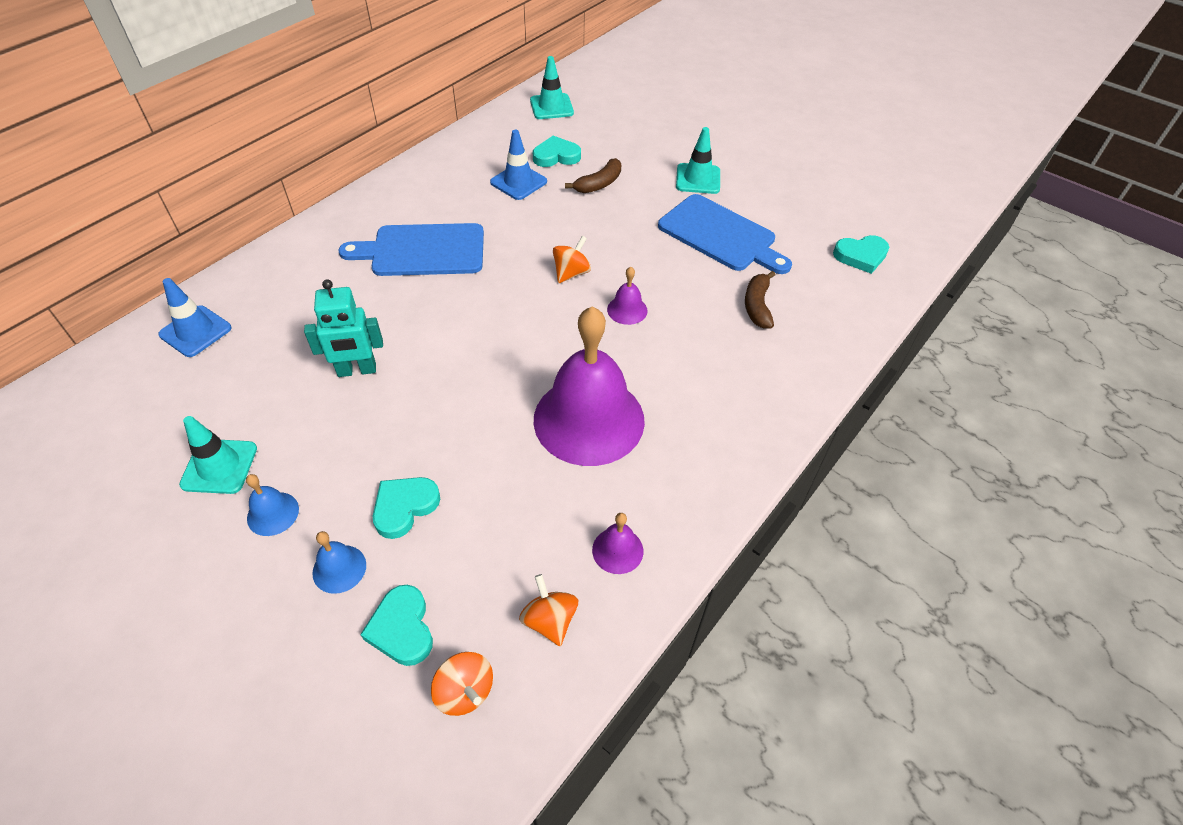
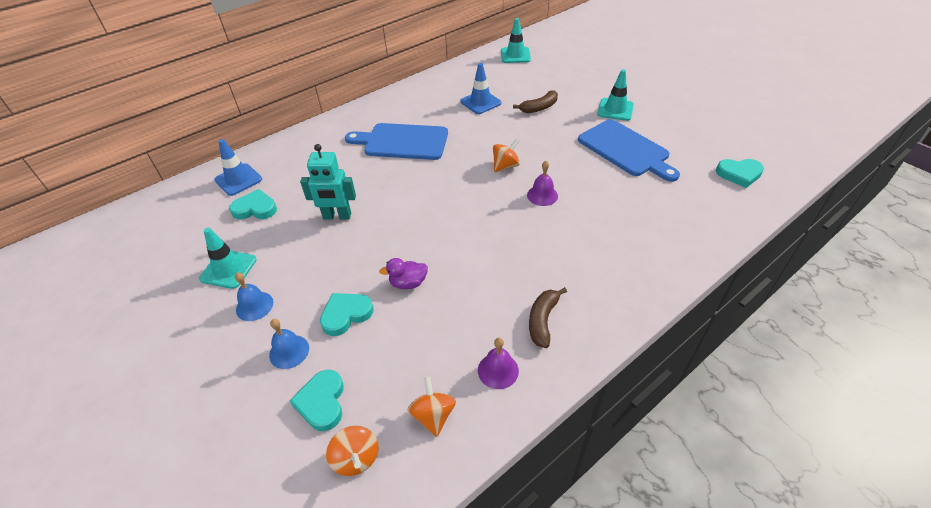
camera: 15 degrees right, 5 degrees down
(478, 452) = (408, 283): none -> purple duck
(556, 156) = (511, 87): turquoise heart -> turquoise heart (255, 208)
(589, 419) = (496, 270): purple bell -> none
(757, 306) = (646, 202): brown banana -> brown banana (542, 320)

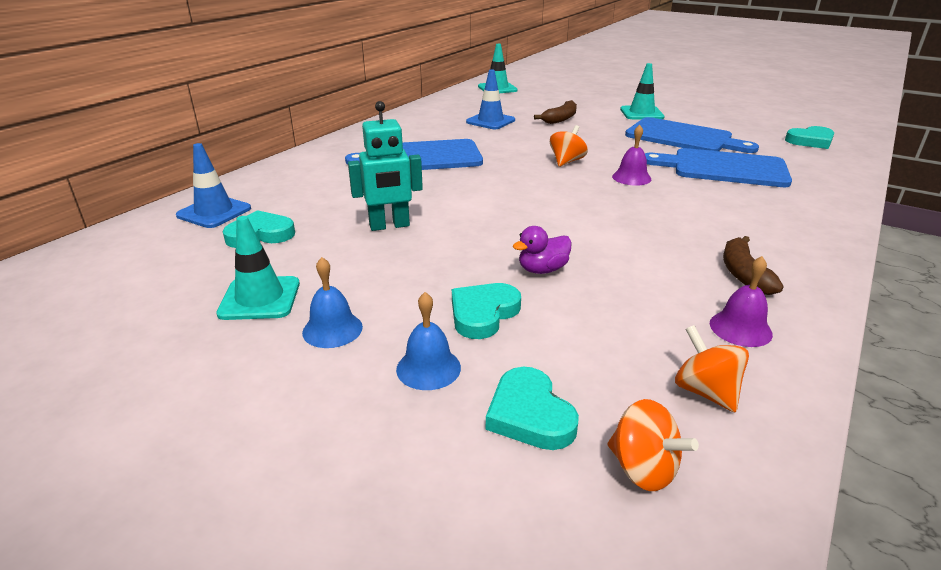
camera: 20 degrees left, 15 degrees down
(627, 197) = (723, 168): none -> blue cutting board

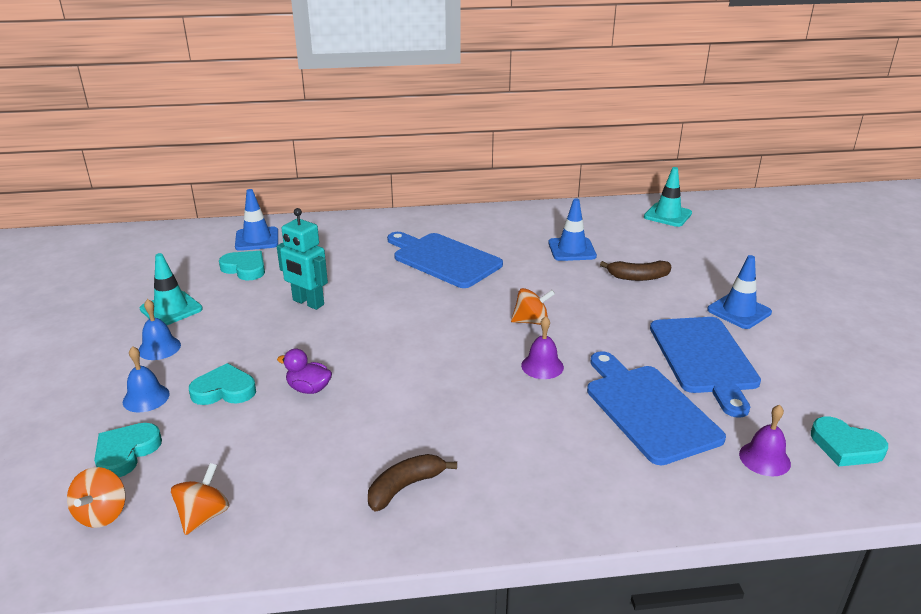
camera: 50 degrees right, 0 degrees up
(641, 113) = (739, 311): turquoise traffic cone -> blue traffic cone
(740, 328) = (307, 509): purple bell -> purple bell (764, 458)

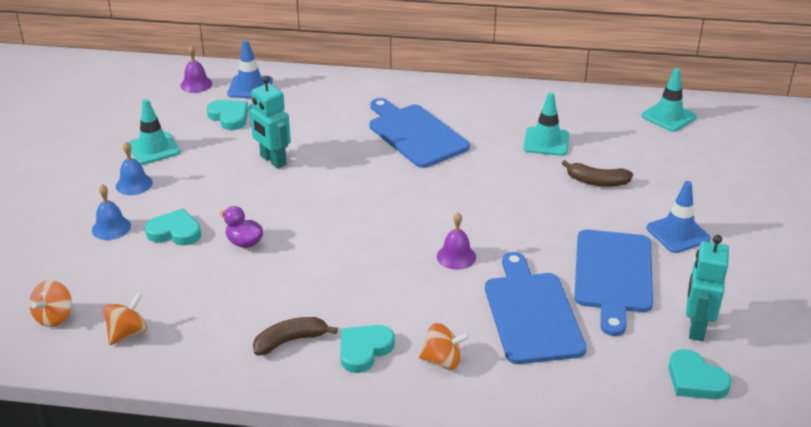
camera: 15 degrees right, 5 degrees up
(126, 452) = (84, 272): turquoise heart -> turquoise heart (364, 350)
(531, 321) = (468, 211): orange spinning top -> orange spinning top (442, 360)
(572, 249) = (546, 142): blue traffic cone -> turquoise traffic cone
(764, 458) = (611, 376): purple bell -> purple bell (196, 84)
(812, 395) = (696, 328): none -> turquoise robot

